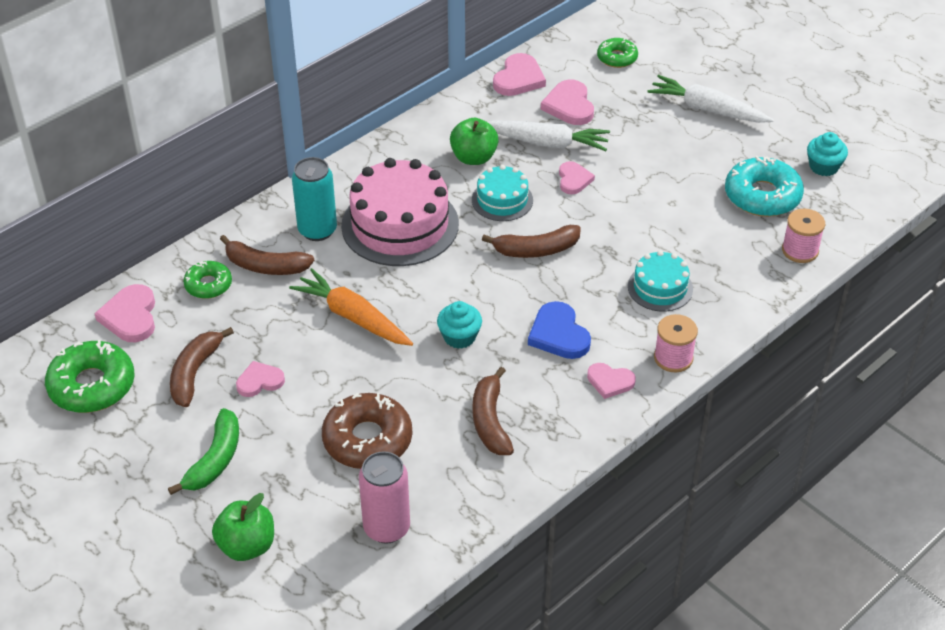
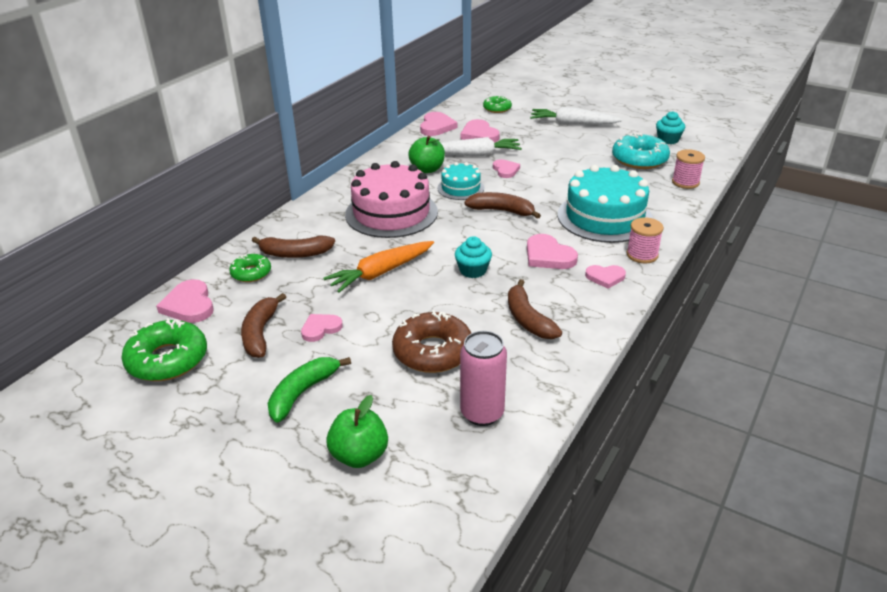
camera: 15 degrees left, 10 degrees down
(215, 459) = (302, 393): green banana -> green banana turned 150 degrees counterclockwise
(317, 230) = (328, 226): turquoise can -> none
(352, 317) = (381, 273): orange carrot -> orange carrot turned 60 degrees counterclockwise
(536, 250) = (502, 211): brown banana -> brown banana turned 135 degrees counterclockwise
(558, 334) = (548, 256): blue heart -> pink heart
(660, 287) = (604, 217): turquoise cake -> turquoise cake, size x1.88

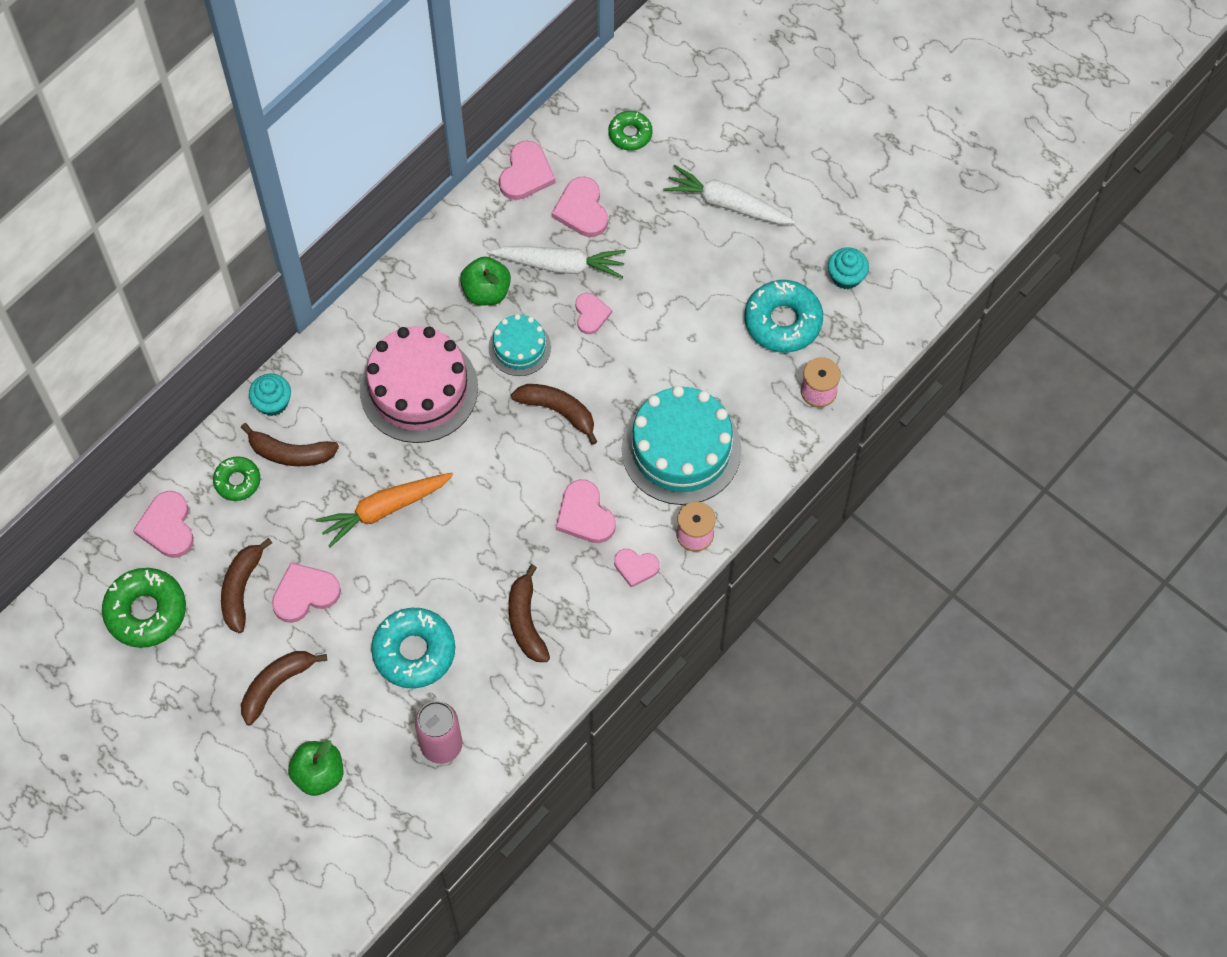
camera: 10 degrees right, 30 degrees up
(302, 393) = (276, 685): green banana -> brown banana
(320, 328) = (304, 594): pink heart -> pink heart, size x1.52
(433, 351) = (414, 652): brown donut -> turquoise donut
(473, 270) = (490, 525): turquoise cupcake -> turquoise cupcake (272, 402)

